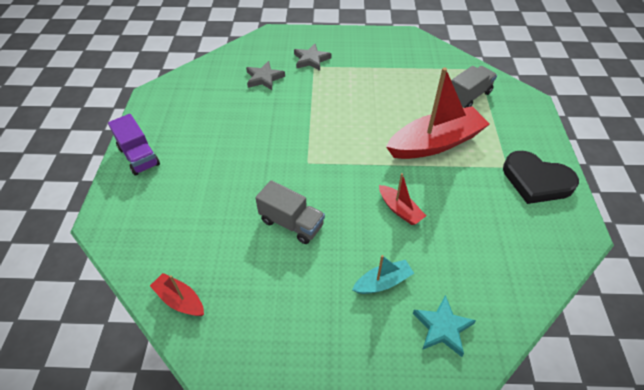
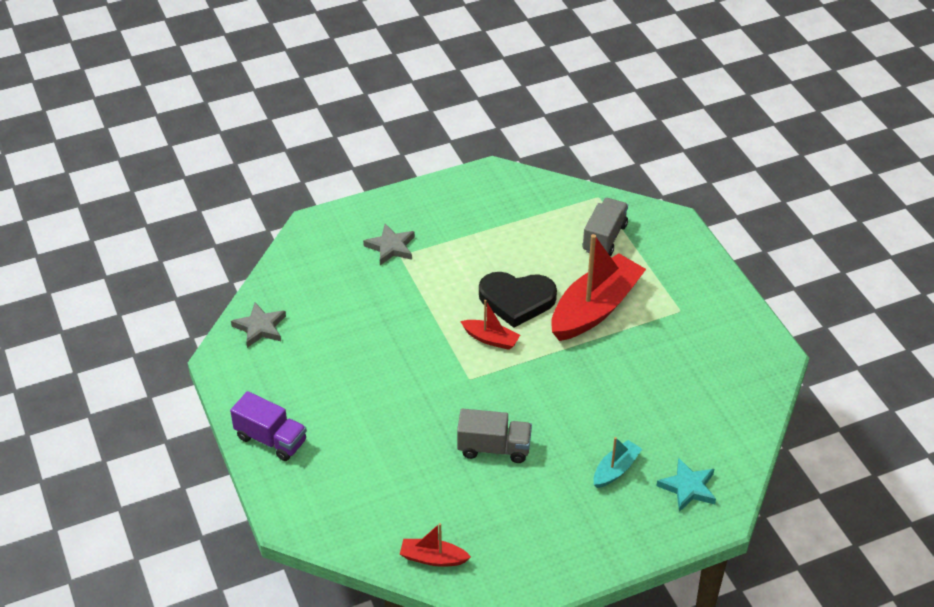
camera: 25 degrees left, 5 degrees down
(264, 78) = (348, 292): grey star -> grey star (260, 327)
(400, 210) = (595, 395): red boat -> red boat (491, 339)
(536, 181) = (715, 316): black heart -> black heart (516, 300)

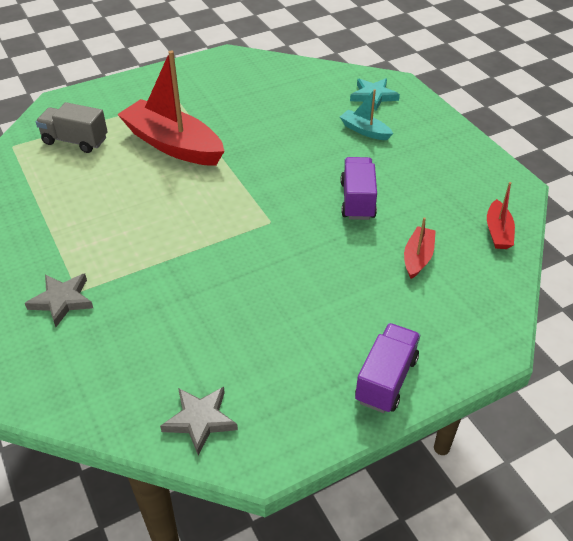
camera: 95 degrees left, 0 degrees up
(491, 339) = (215, 210): red boat -> red boat (417, 257)
(494, 448) = (357, 200): grey truck -> purple truck
(516, 300) = (159, 194): black heart -> none

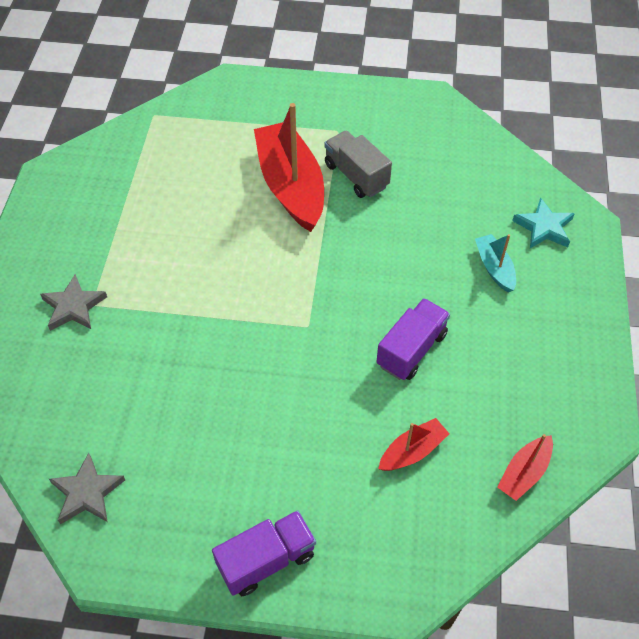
camera: 35 degrees right, 10 degrees up
(75, 141) = (209, 136): grey truck -> grey truck (356, 176)

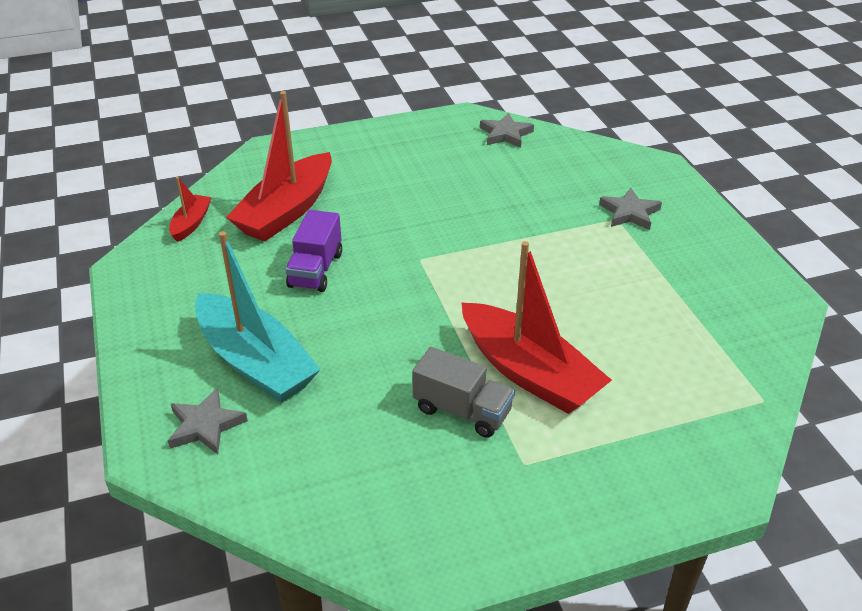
camera: 155 degrees right, 15 degrees down
(266, 560) = (363, 140): purple truck -> none
(412, 451) = (286, 211): red boat -> red boat, size x2.11
(494, 268) = (255, 362): turquoise boat -> turquoise boat, size x2.11
(544, 227) = (205, 425): turquoise star -> grey star

